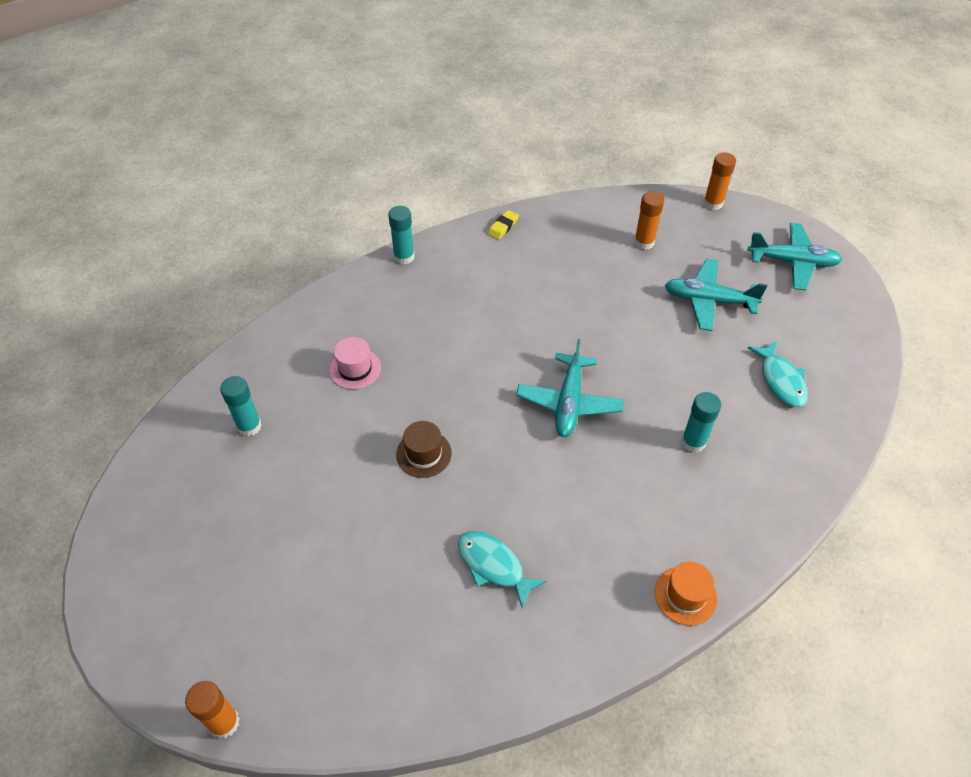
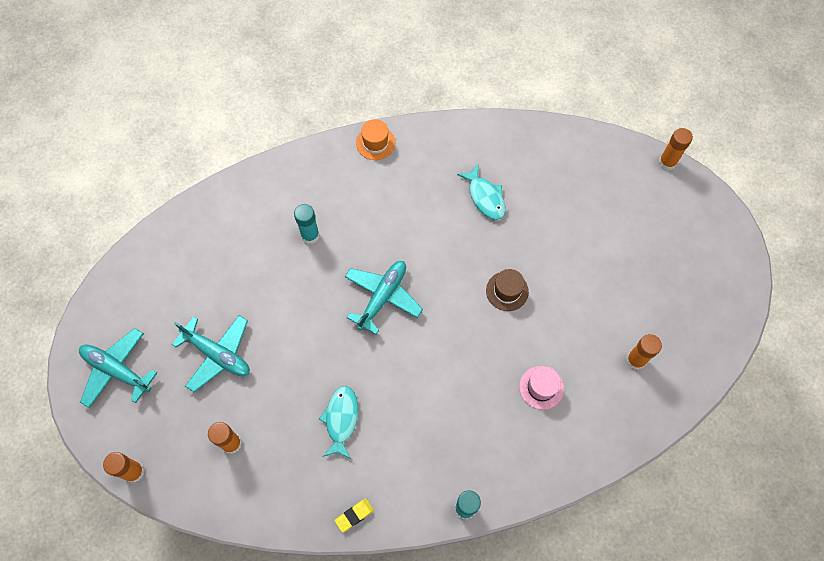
camera: 160 degrees left, 15 degrees up
(249, 426) = (635, 360): turquoise glue stick -> orange glue stick
(780, 380) = (214, 261): turquoise fish -> turquoise fish (341, 420)

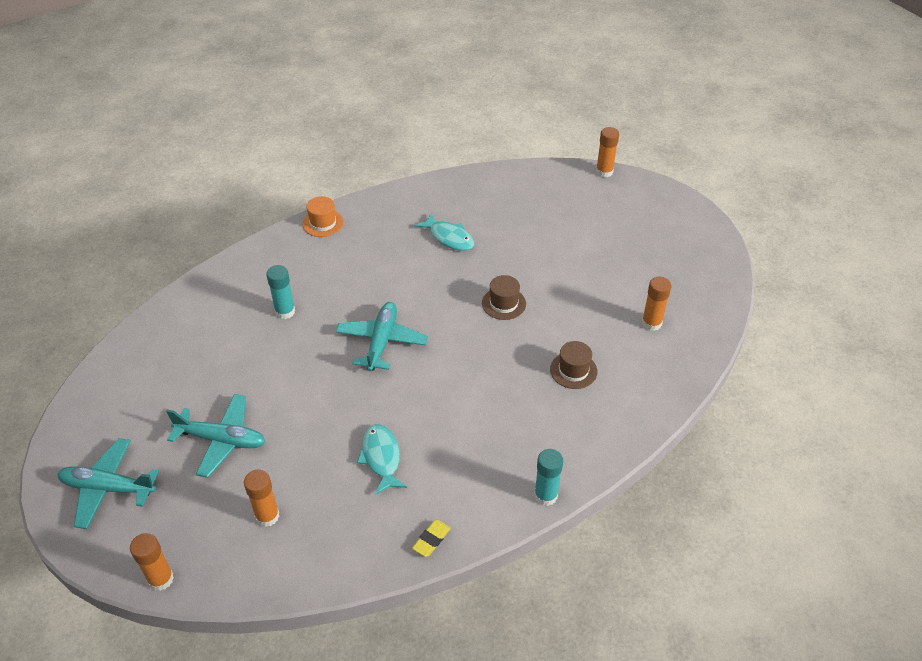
camera: 20 degrees left, 20 degrees down
(541, 387) = (573, 370): pink hat -> brown hat

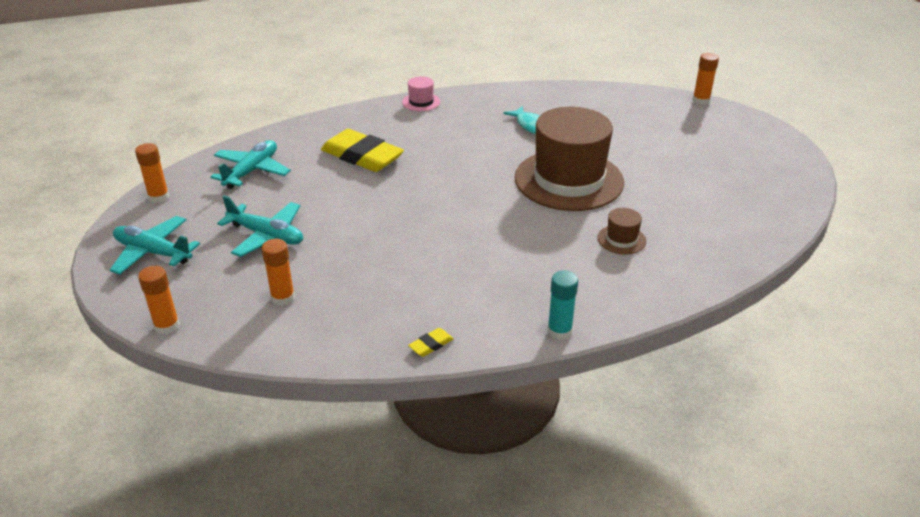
camera: 15 degrees right, 10 degrees down
(285, 311) = (362, 156): turquoise glue stick -> yellow eraser
(323, 223) = (421, 102): orange hat -> pink hat
(381, 342) = (441, 190): turquoise plane -> turquoise plane (252, 171)
(381, 458) = (407, 273): turquoise fish -> none
(504, 303) = (569, 180): brown hat -> brown hat, size x2.48
(651, 323) = (714, 216): orange glue stick -> orange glue stick (159, 197)

